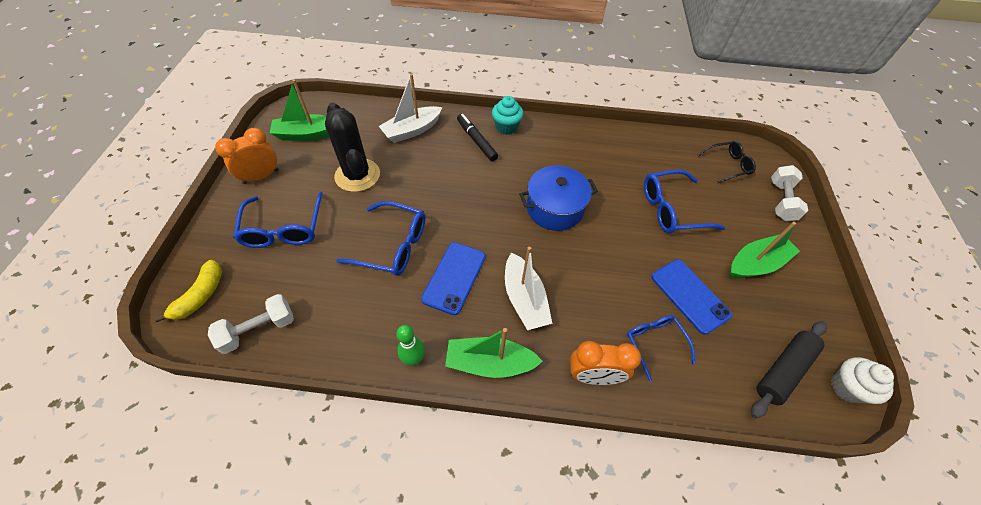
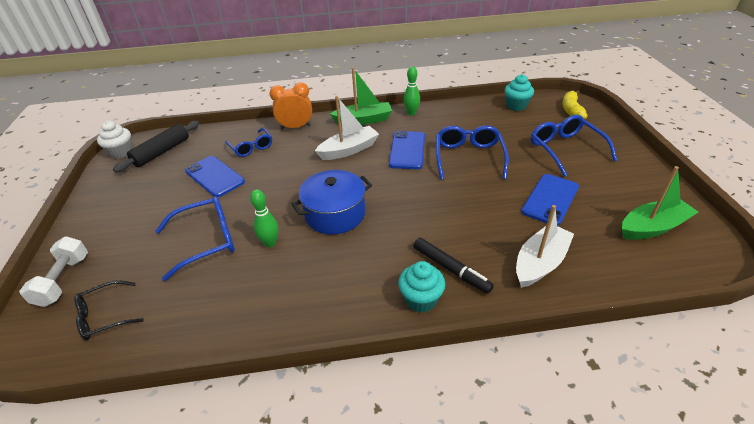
camera: 170 degrees right, 15 degrees down
(259, 329) = (516, 106): white dumbbell -> turquoise cupcake
(261, 177) = (637, 178): orange clock -> none
(357, 175) = (550, 199): black cactus -> blue phone
(392, 246) = (468, 157): blue glasses -> blue glasses turned 90 degrees clockwise
(524, 299) = (349, 150): white boat -> white boat turned 90 degrees clockwise
(614, 193) = (270, 243): none -> green bowling pin
(756, 264) = (140, 210): green boat -> none

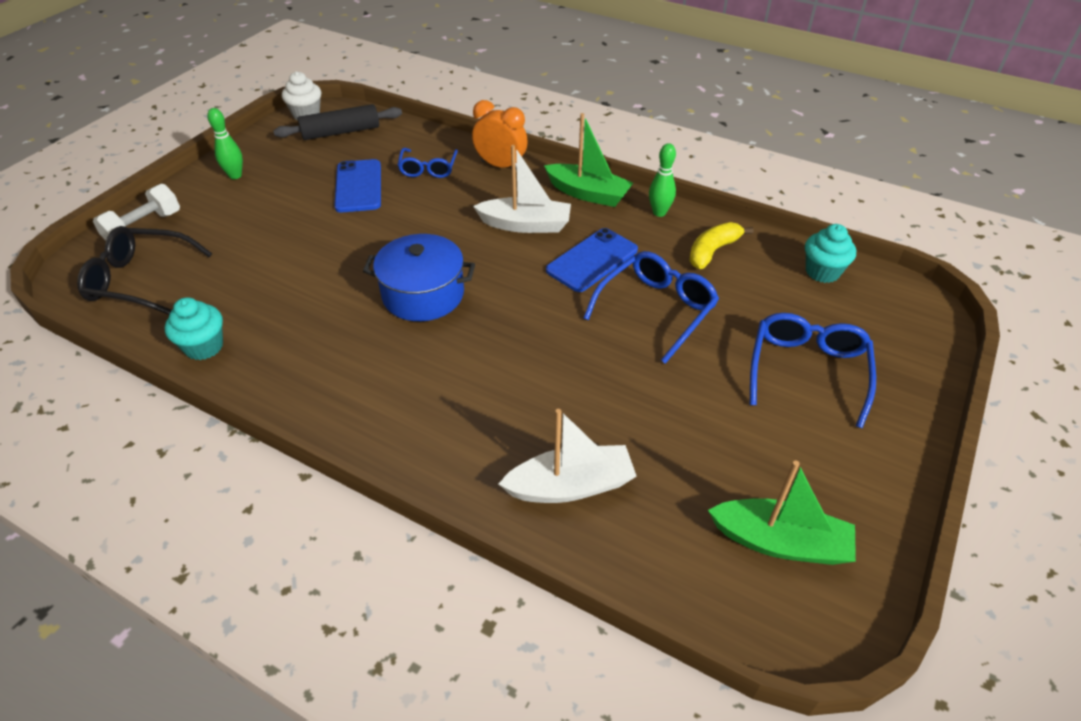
camera: 35 degrees right, 5 degrees up
(105, 316) = (140, 280): black glasses -> black glasses, size x1.54
(206, 241) = (281, 254): blue glasses -> none
(270, 243) = (330, 290): green bowling pin -> green bowling pin (235, 175)
(421, 300) = (396, 438): turquoise cupcake -> turquoise cupcake (204, 347)
(451, 269) = (465, 427): black marker -> none
(550, 199) = (689, 422): blue phone -> none
(571, 110) = (902, 320): yellow banana -> yellow banana (712, 251)

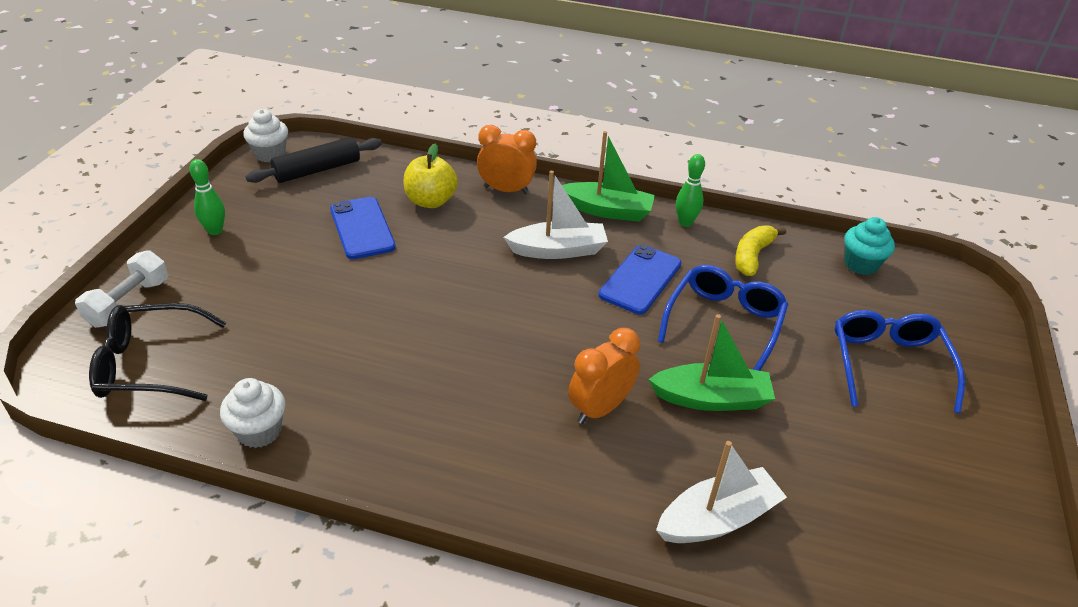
camera: 15 degrees left, 5 degrees down
(204, 347) = (259, 431): turquoise cupcake -> white cupcake
(423, 294) = (482, 338): blue pot -> none
(428, 169) = (431, 201): blue glasses -> yellow apple
(504, 371) = (600, 408): none -> orange clock
(780, 542) = (935, 539): green boat -> green boat (711, 399)

